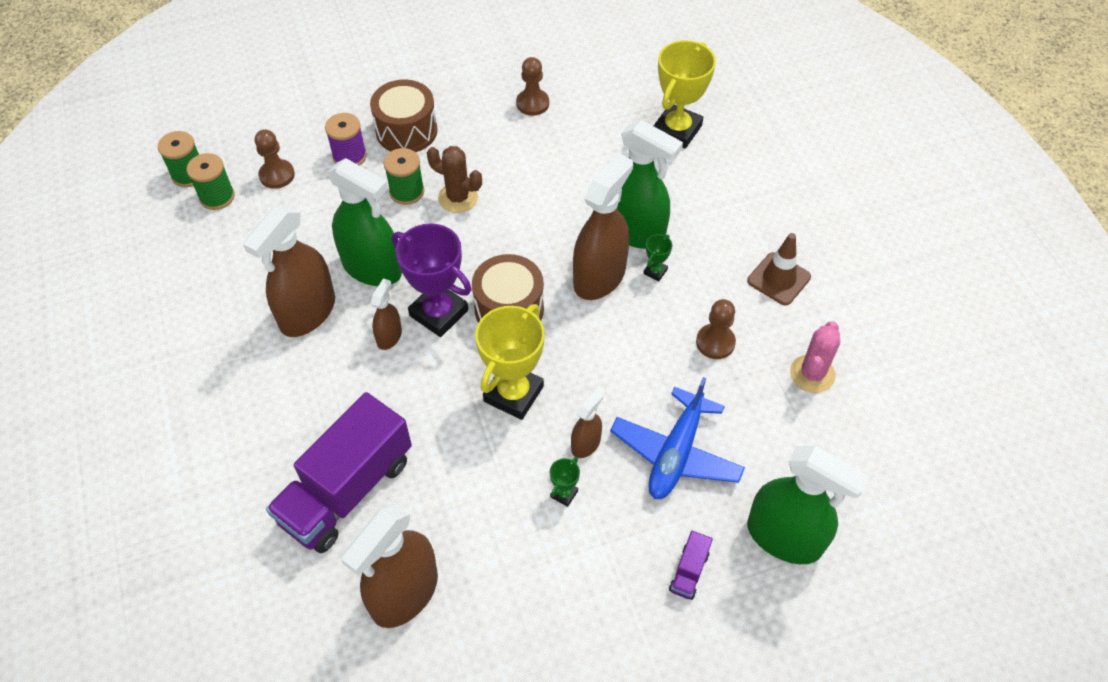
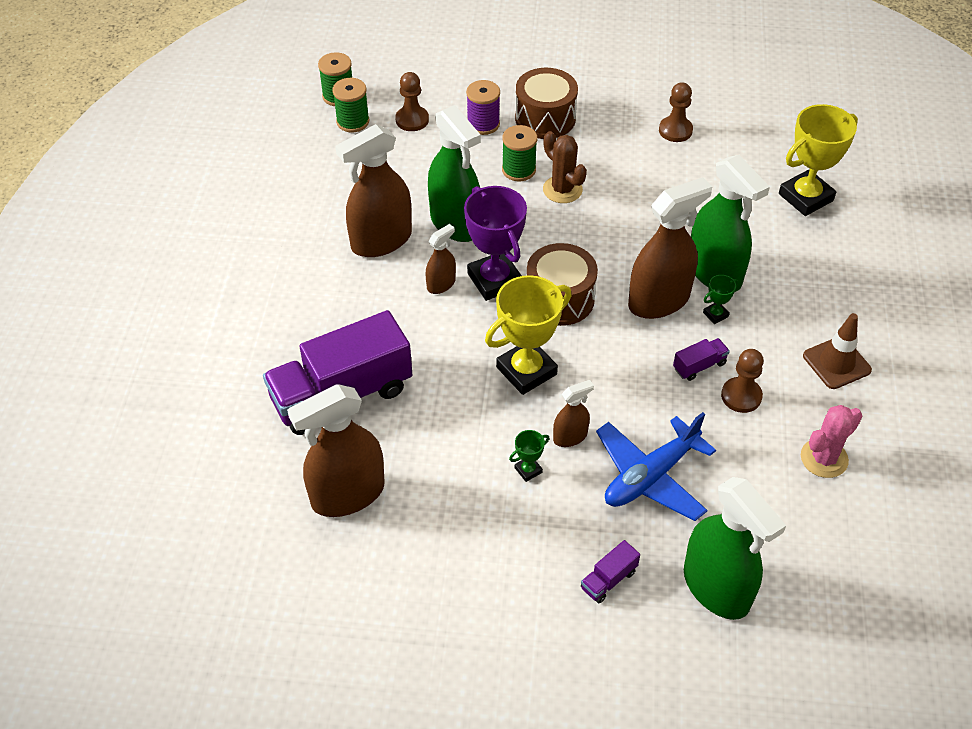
camera: 25 degrees right, 5 degrees down
(665, 327) = (699, 366): none -> purple truck

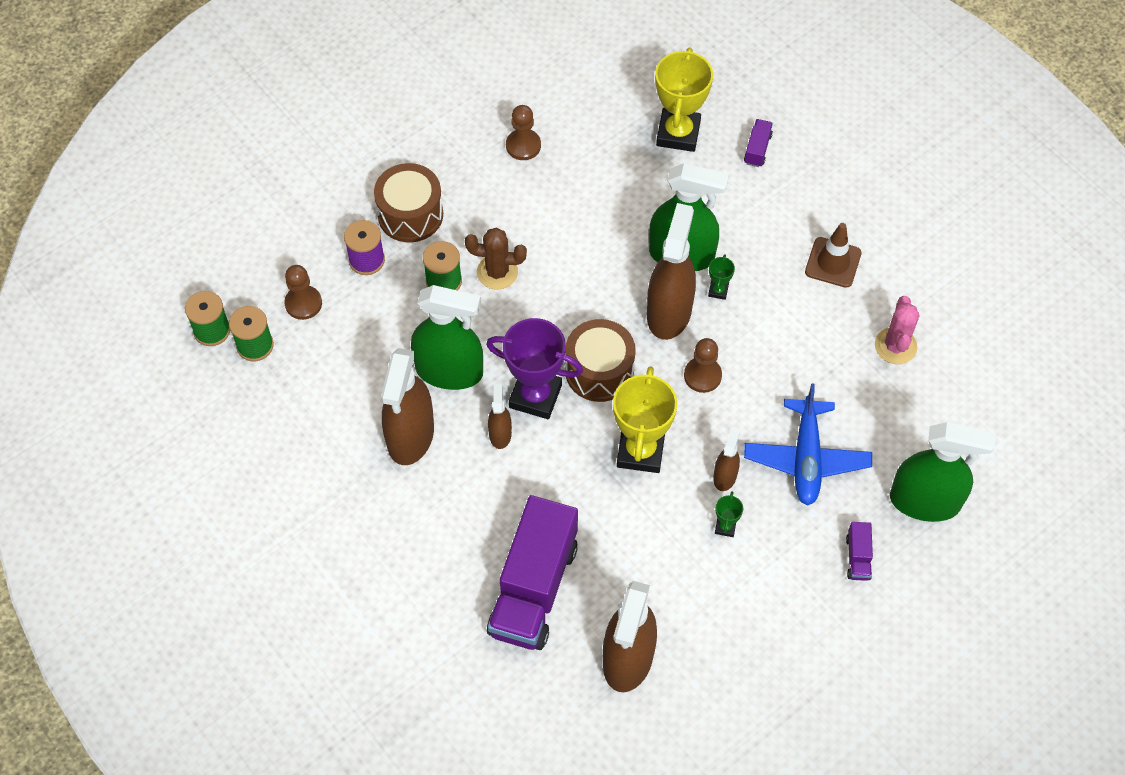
camera: 45 degrees left, 10 degrees up
(699, 366) = (750, 343): purple truck -> purple truck (757, 149)
(741, 396) = (800, 343): brown pawn -> brown pawn (702, 376)

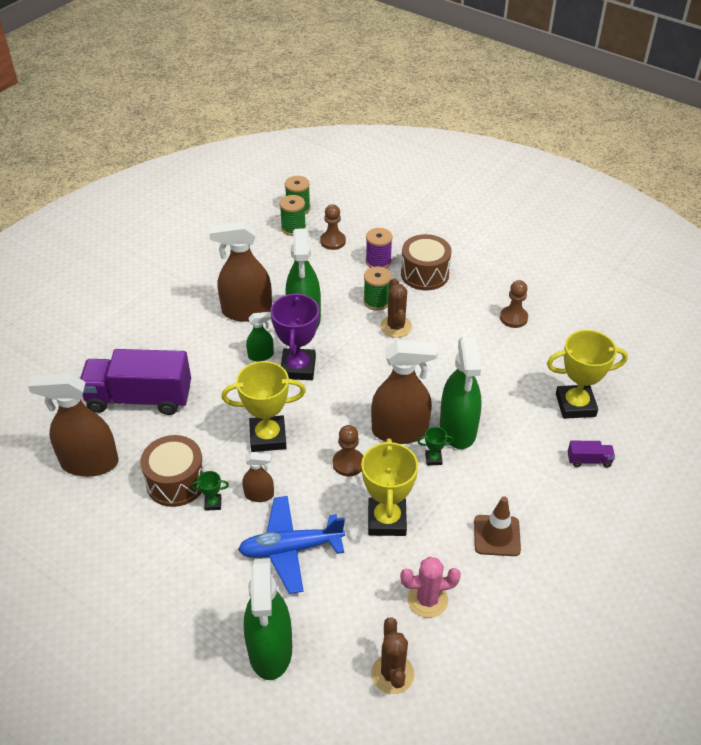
camera: 75 degrees right, 15 degrees down
(500, 434) = (261, 355): brown spray bottle -> green spray bottle
(599, 371) = (331, 399): brown drum -> brown drum (176, 482)
(790, 357) = (387, 520): none -> yellow trophy
(858, 557) = (202, 604): purple truck -> none
(971, 398) = (392, 674): none -> brown cactus

